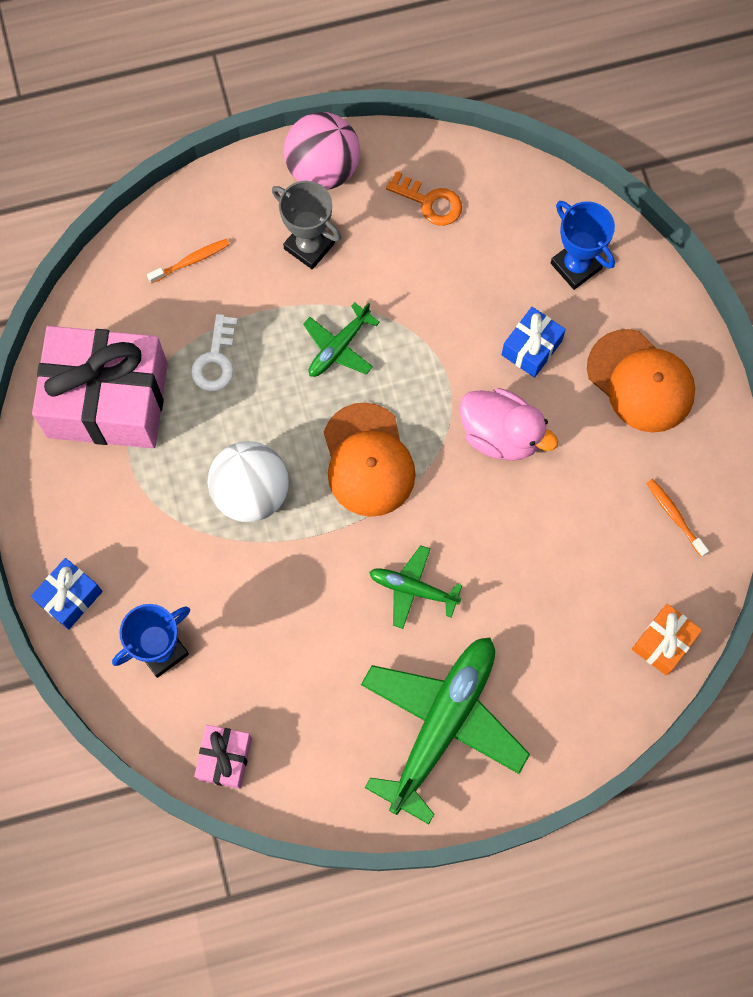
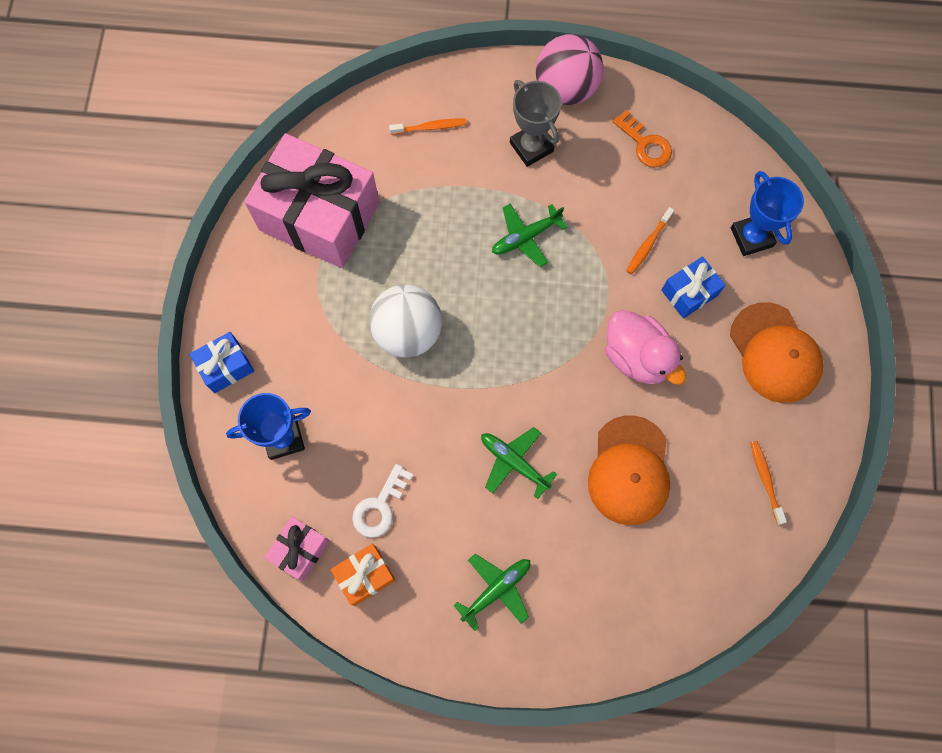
camera: 20 degrees right, 0 degrees up
(215, 360) = (419, 213): white key -> white key (380, 506)
(368, 460) = (515, 339): orange cap -> orange cap (629, 470)
(442, 725) = (496, 589): green plane -> green plane, size x0.49
(471, 310) = (648, 244): none -> orange toothbrush
(663, 642) = (717, 588): orange gift -> orange gift (365, 575)

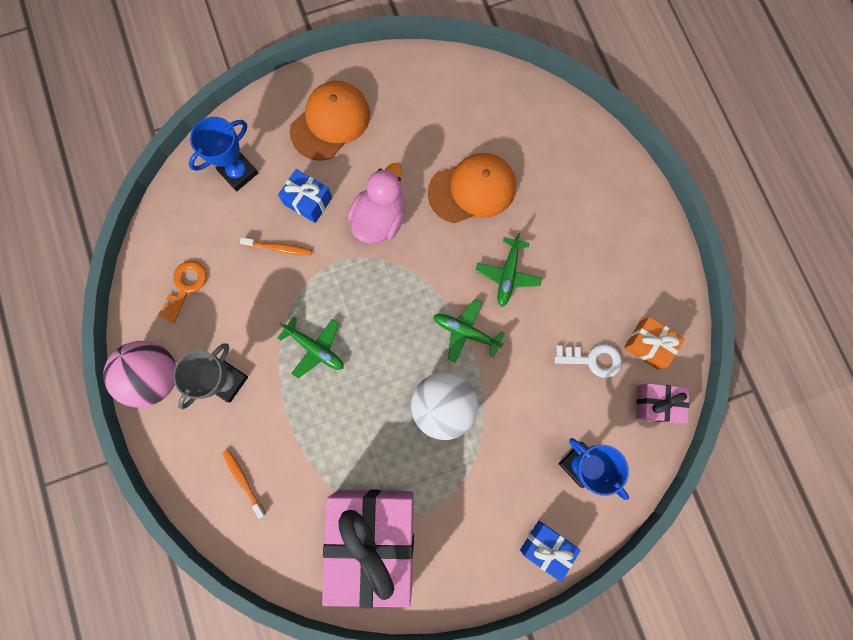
camera: 115 degrees left, 5 degrees up
(496, 589) = (607, 246): green plane -> green plane (466, 332)
(765, 480) = (433, 95): orange toothbrush -> none

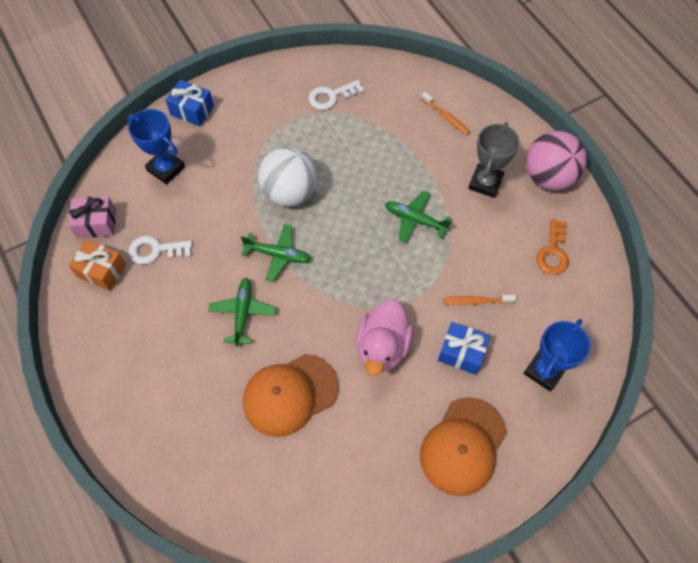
camera: 170 degrees right, 15 degrees down
(374, 538) = (331, 96): pink gift -> white key

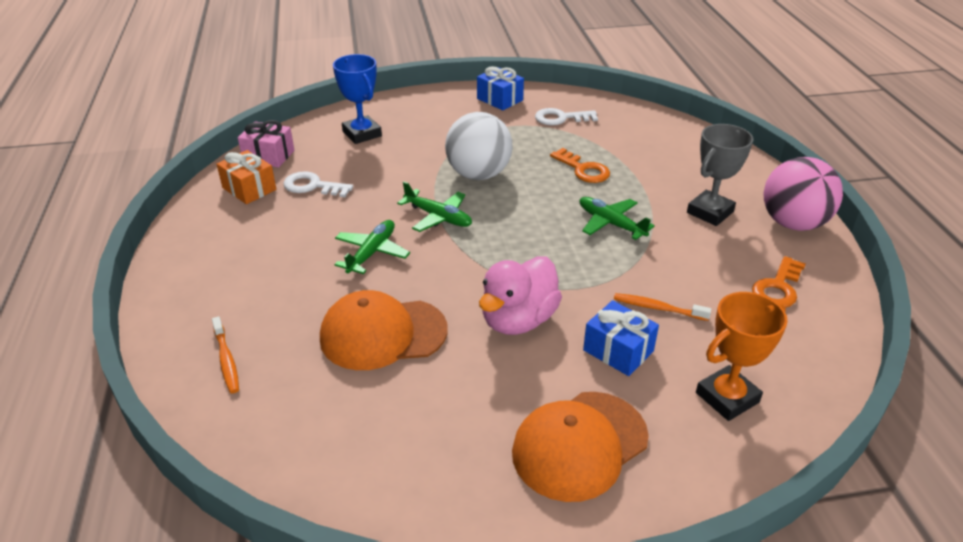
camera: 20 degrees right, 25 degrees down
(192, 110) = (413, 102): blue gift -> blue gift (500, 99)
(373, 160) = (583, 170): none -> orange key
(446, 117) = (683, 154): orange toothbrush -> orange toothbrush (226, 360)
(544, 371) = (727, 397): blue trophy -> orange trophy

